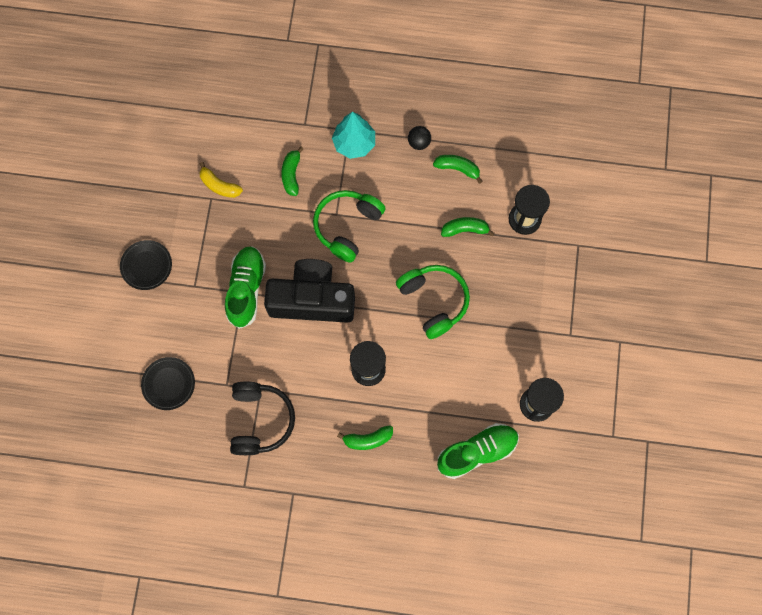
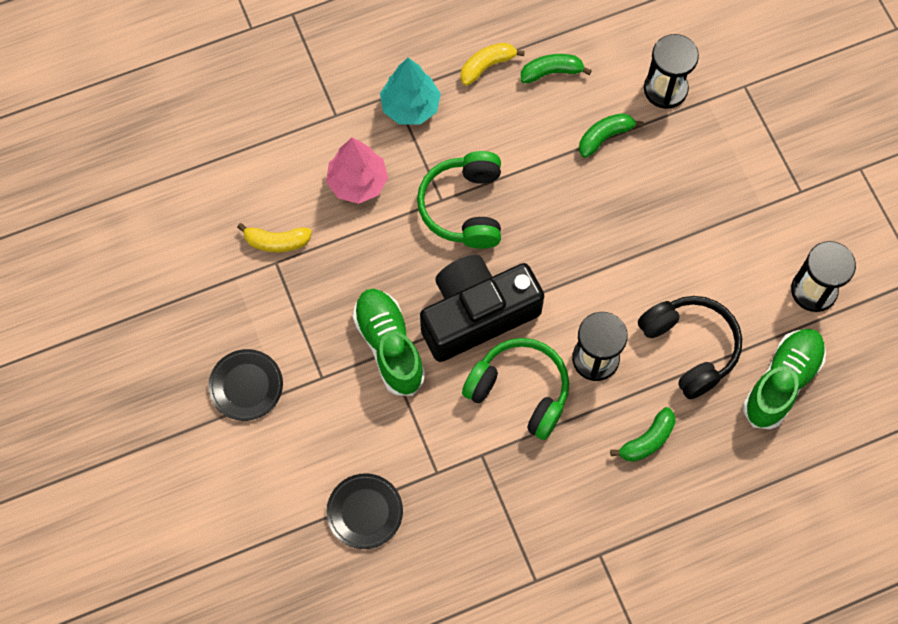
camera: 30 degrees left, 5 degrees down
(260, 420) = (505, 491): black headphones -> black headphones (690, 347)
(291, 174) = (358, 182): green banana -> pink tree
(419, 142) = (487, 66): black ball -> yellow banana
(434, 301) = (621, 238): green headphones -> green headphones (520, 391)

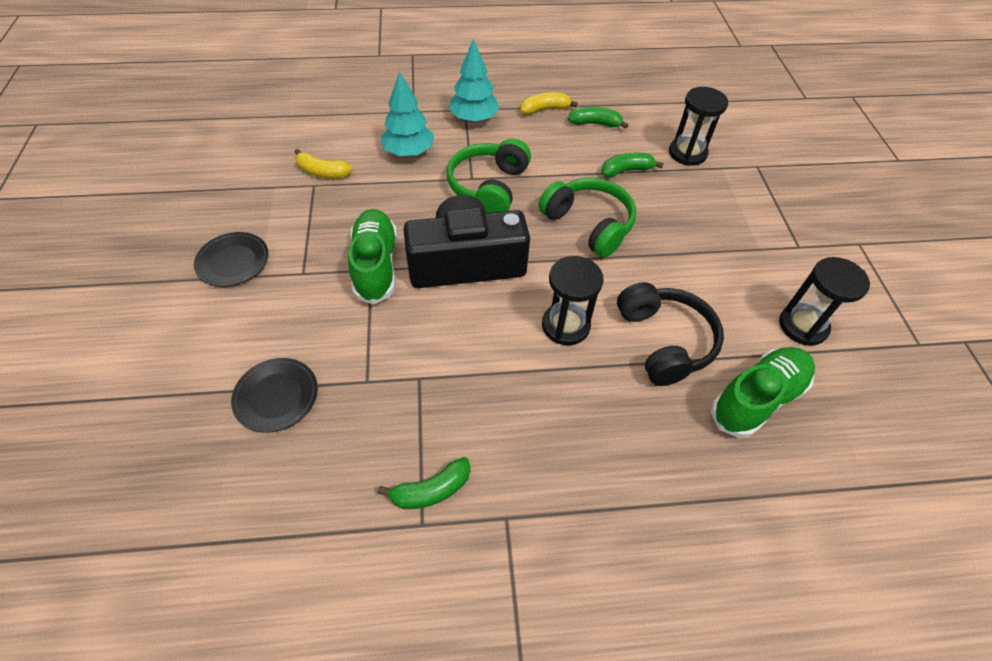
camera: 15 degrees right, 15 degrees down
(358, 182) = (409, 152): pink tree -> turquoise tree
(520, 391) = (481, 333): green headphones -> green headphones (589, 224)
(647, 440) = (597, 413): green banana -> green banana (431, 490)

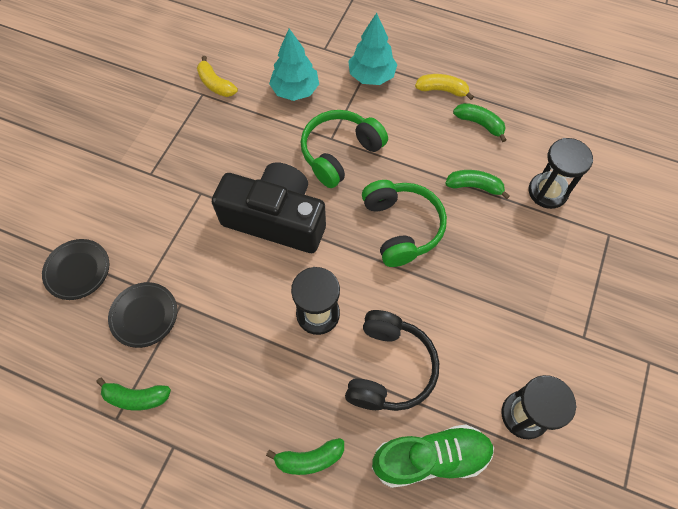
camera: 30 degrees right, 10 degrees up
(233, 262) = (108, 142): black plate -> black plate (144, 315)
(375, 265) = (206, 191): green shoe -> none
(652, 456) = (309, 459): none -> green banana

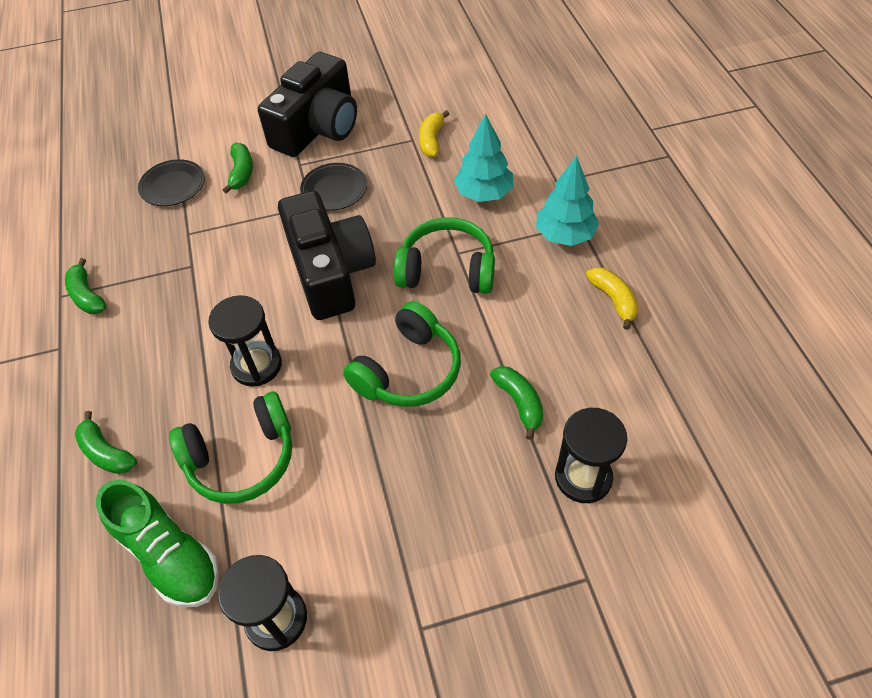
camera: 55 degrees right, 10 degrees down
(124, 139) = (318, 127): none -> black camera
(144, 315) = (163, 251): black plate -> black plate (334, 189)
(389, 368) = (242, 458): black headphones -> green headphones
(479, 124) = (606, 358): green banana -> green banana (241, 173)

